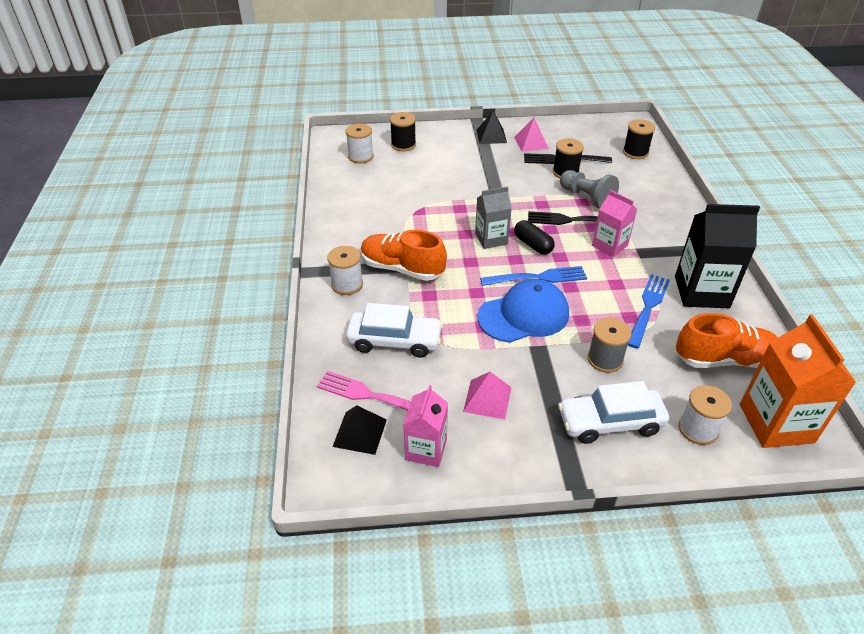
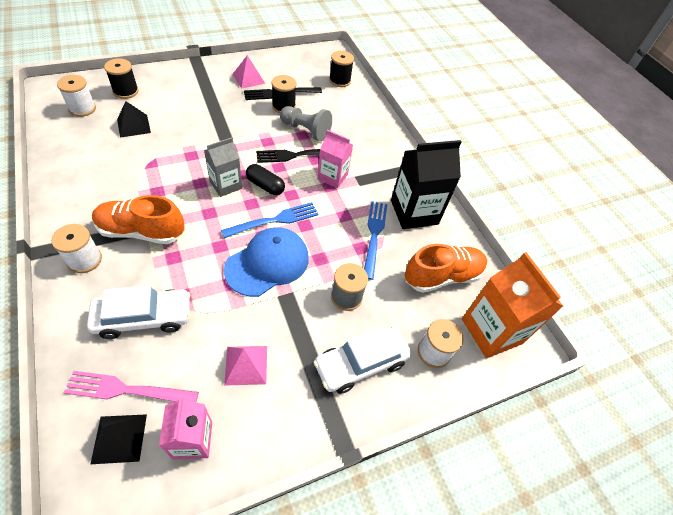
camera: 25 degrees left, 10 degrees up
(491, 136) = (211, 74): black pyramid -> black pyramid (133, 125)

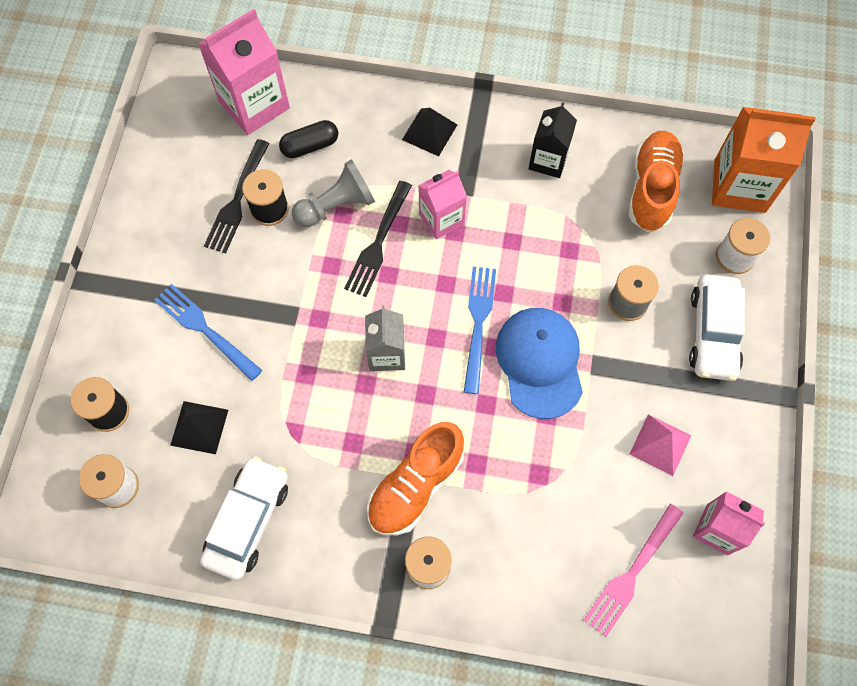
camera: 50 degrees left, 15 degrees up
(119, 438) = (682, 597): black pyramid -> black pyramid (429, 132)
(144, 318) = (549, 526): white car -> white car (248, 520)
(248, 78) = (177, 226): pink pyramid -> none
(265, 186) = (414, 307): black capsule -> black capsule (310, 146)
(339, 80) = (254, 104): black spool -> pink carton
(374, 235) = (560, 225): blue fork -> blue fork (205, 329)
(414, 212) = (548, 160): black carton -> black carton, size x0.62

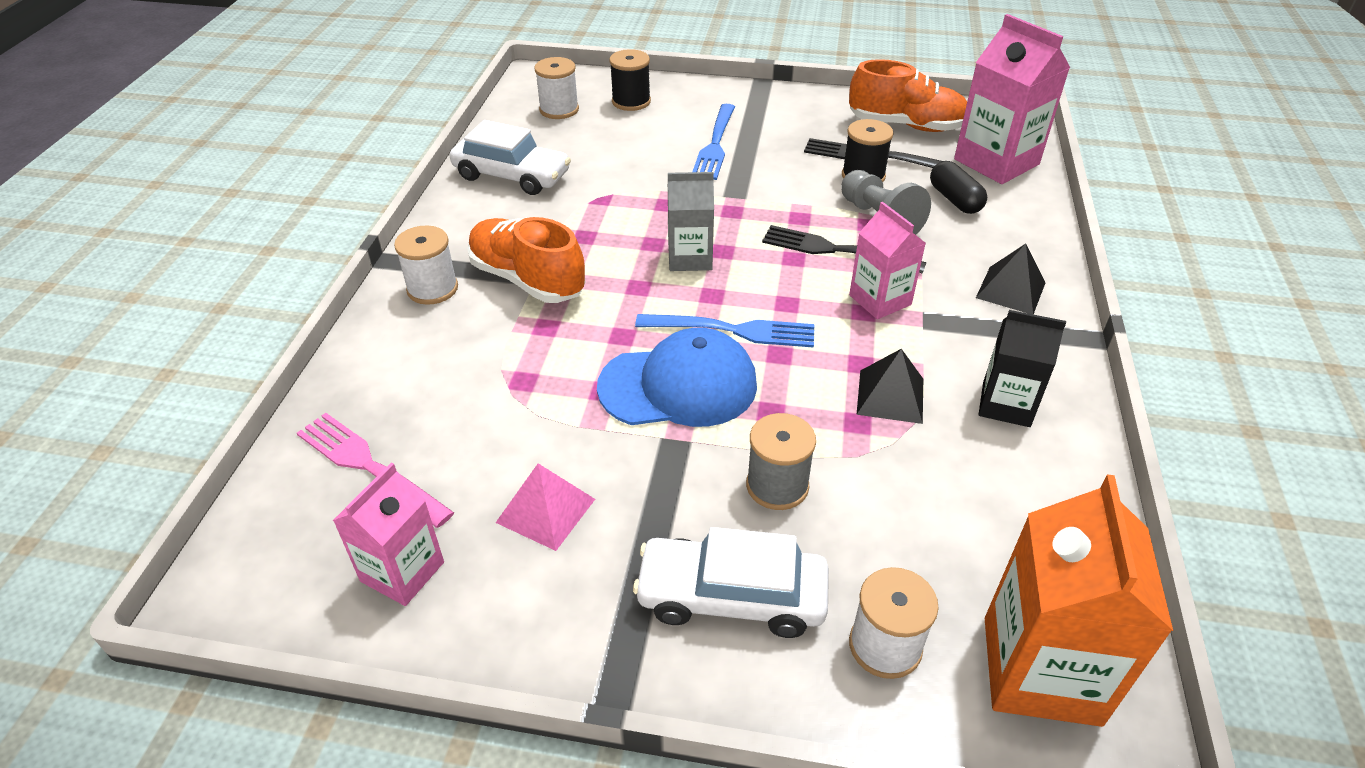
camera: 90 degrees right, 25 degrees down
(199, 427) = (611, 146): black pyramid -> black pyramid (890, 396)
(205, 329) = (715, 144): blue fork -> blue fork turned 150 degrees clockwise
(652, 189) = (993, 530): orange shoe -> orange shoe (906, 125)

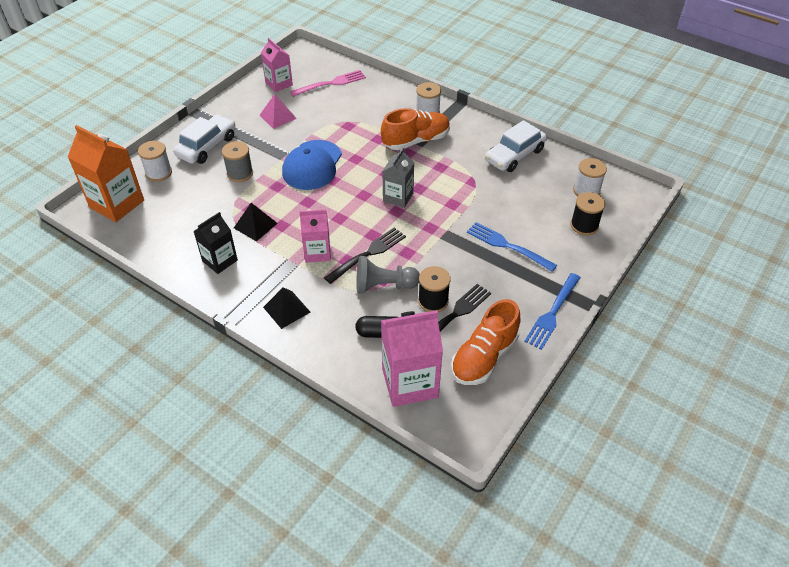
camera: 115 degrees right, 5 degrees up
(732, 330) = (334, 193): blue fork -> blue fork (552, 313)

